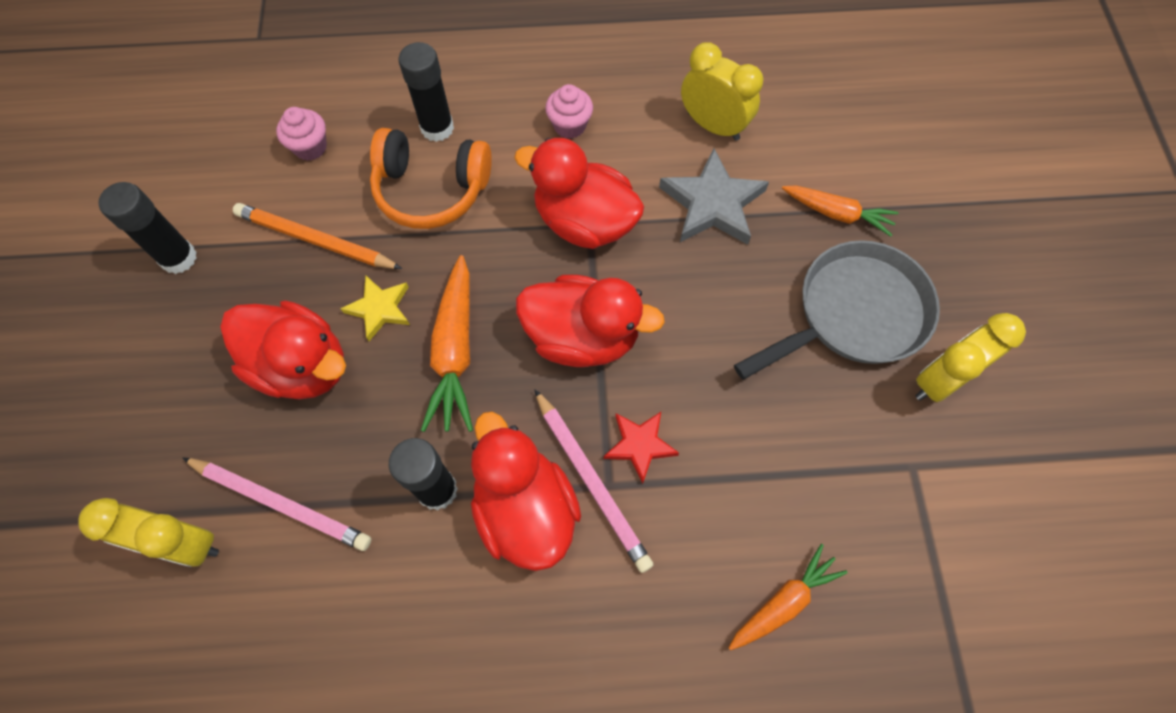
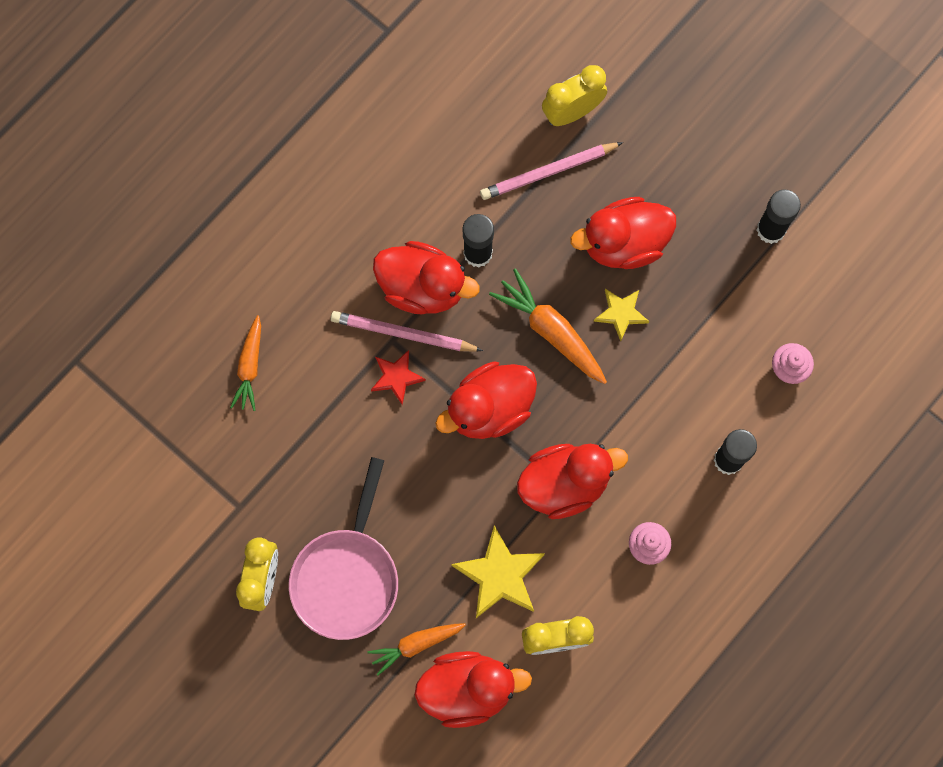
camera: 135 degrees right, 10 degrees up
(315, 240) = (708, 315): orange pencil -> none
(431, 189) = (680, 414): orange headphones -> none
(712, 204) = (499, 575): grey star -> yellow star
(822, 150) = (467, 689): none -> red duck
(854, 314) = (347, 577): grey pan -> pink pan

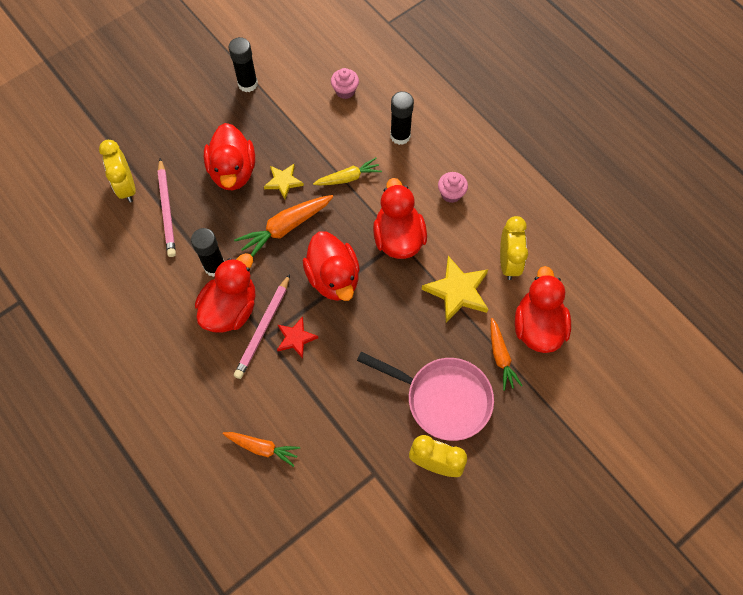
camera: 80 degrees left, 10 degrees down
(645, 399) = (348, 178): none -> yellow carrot

